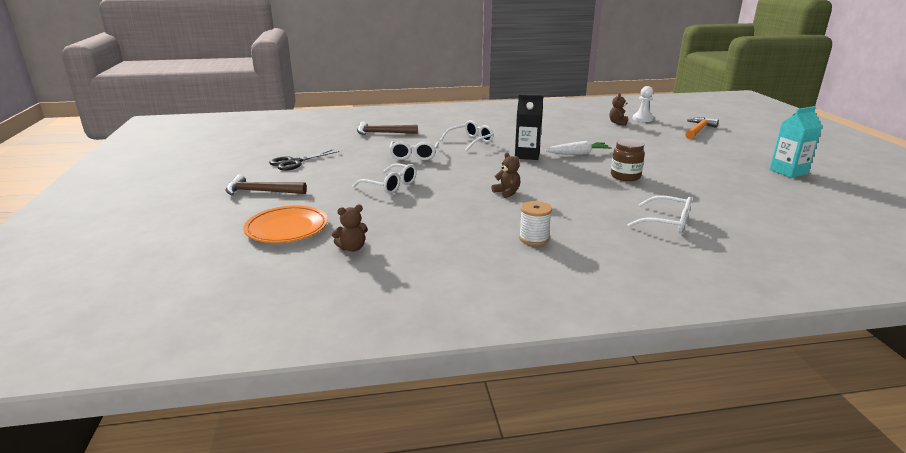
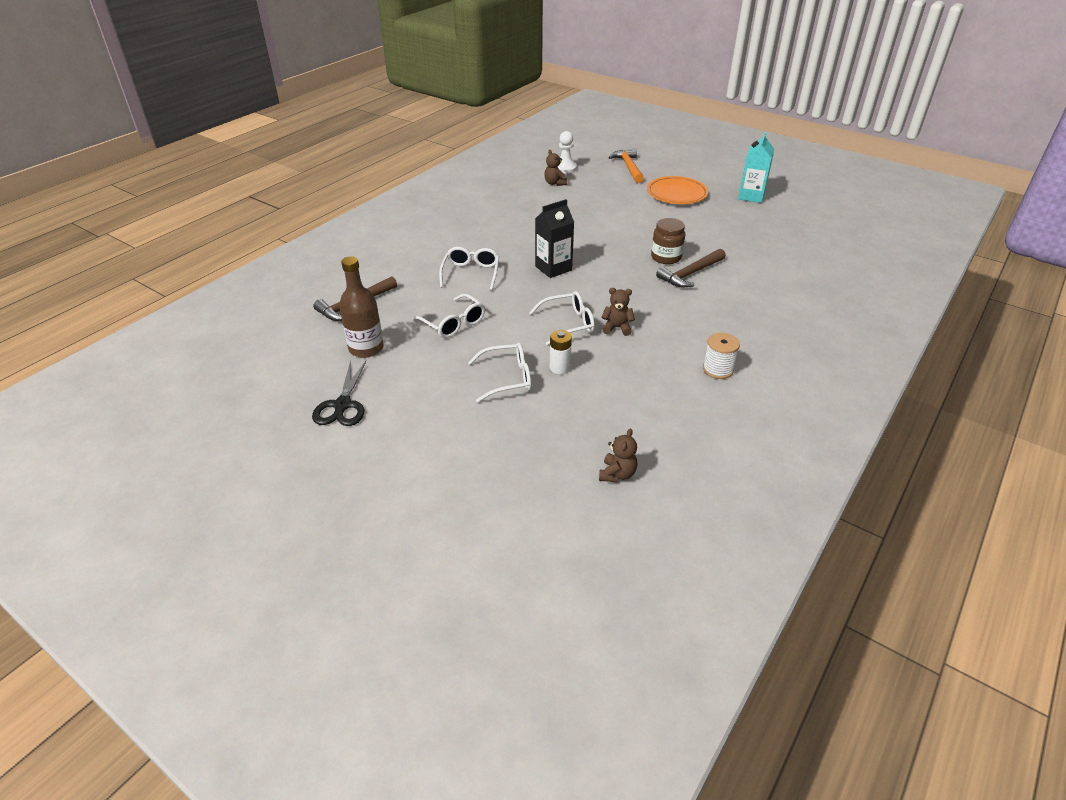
camera: 45 degrees left, 15 degrees up
(261, 192) = (394, 468): brown hammer -> brown hammer (690, 274)
(287, 228) = (519, 494): orange plate -> orange plate (676, 194)
(351, 149) = (366, 348): none -> brown bottle
(429, 194) = (559, 368): none -> white battery
(578, 154) = (590, 244): white carrot -> none
(667, 222) = (765, 297): white glasses -> white glasses (568, 324)

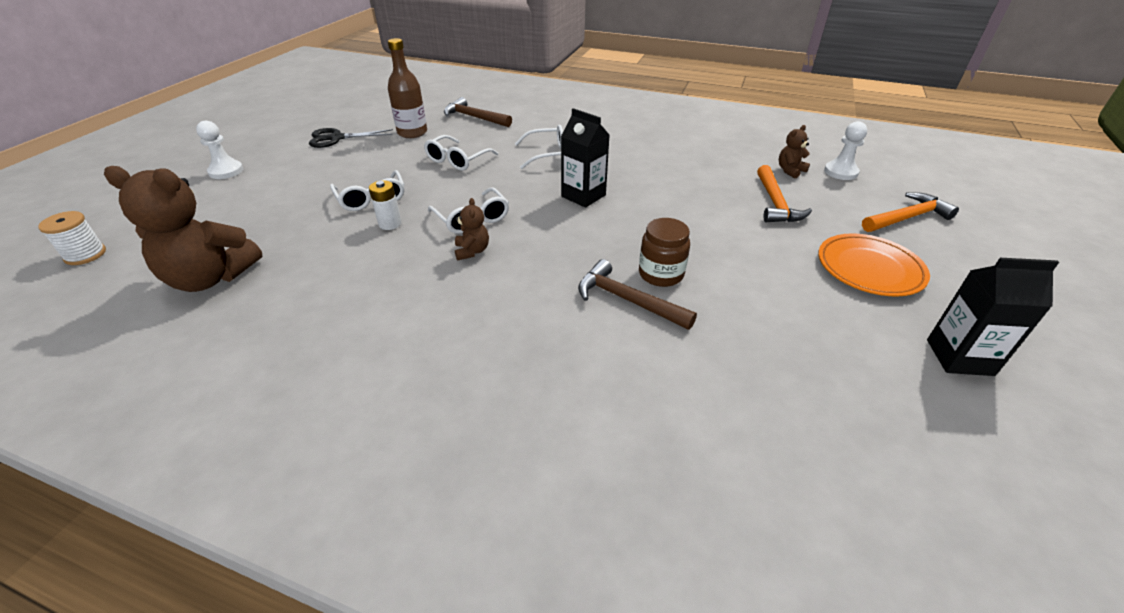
camera: 75 degrees right, 0 degrees up
(383, 495) = (226, 171): none -> white pawn
(596, 200) = (775, 203): none -> orange hammer
(617, 474) = (211, 278): brown teddy bear -> brown teddy bear, size x2.20
(717, 369) = (392, 341): white spool -> white spool (85, 255)
(751, 196) = (959, 357): turquoise carton -> black carton

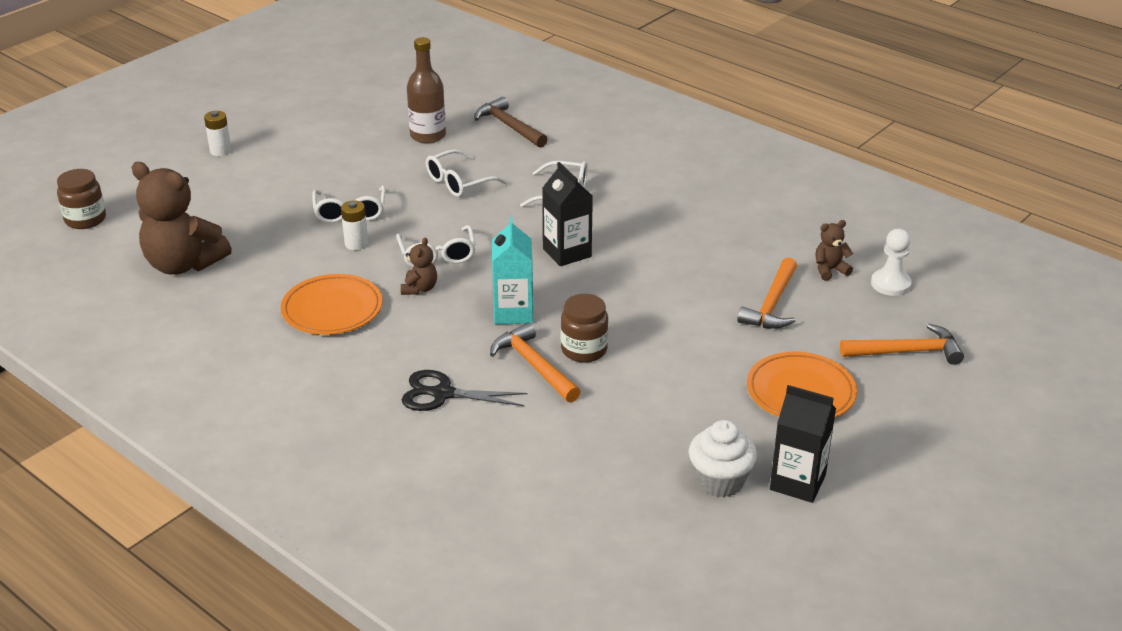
camera: 20 degrees right, 5 degrees down
(85, 255) = (85, 219): white spool -> brown jar
(226, 171) = (220, 151): white pawn -> white battery
(336, 138) = (343, 128): black scissors -> black scissors (442, 394)
(393, 290) = (332, 309): none -> orange plate
(573, 254) = (513, 312): none -> turquoise carton
(627, 300) = (534, 366): brown hammer -> orange hammer
(895, 377) = (720, 481): none -> white cupcake

